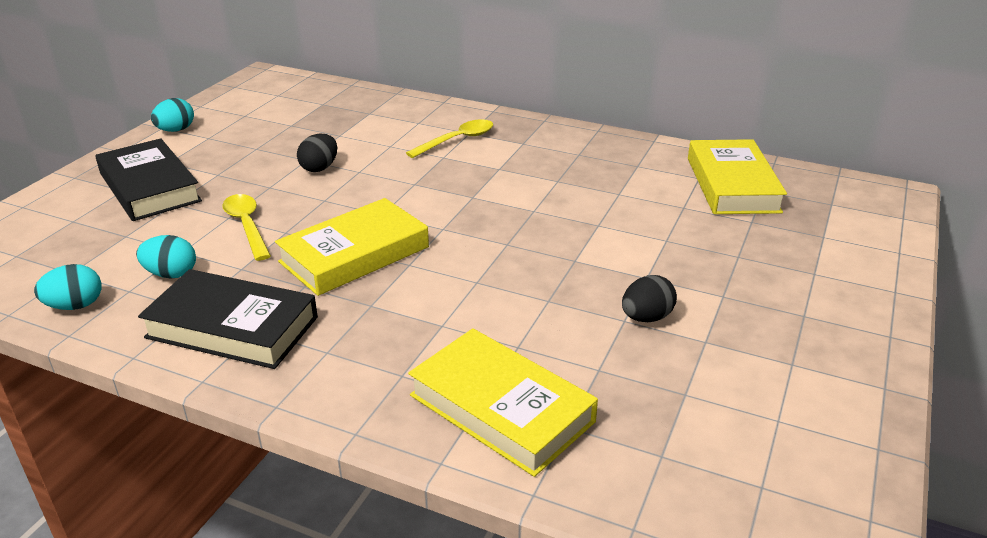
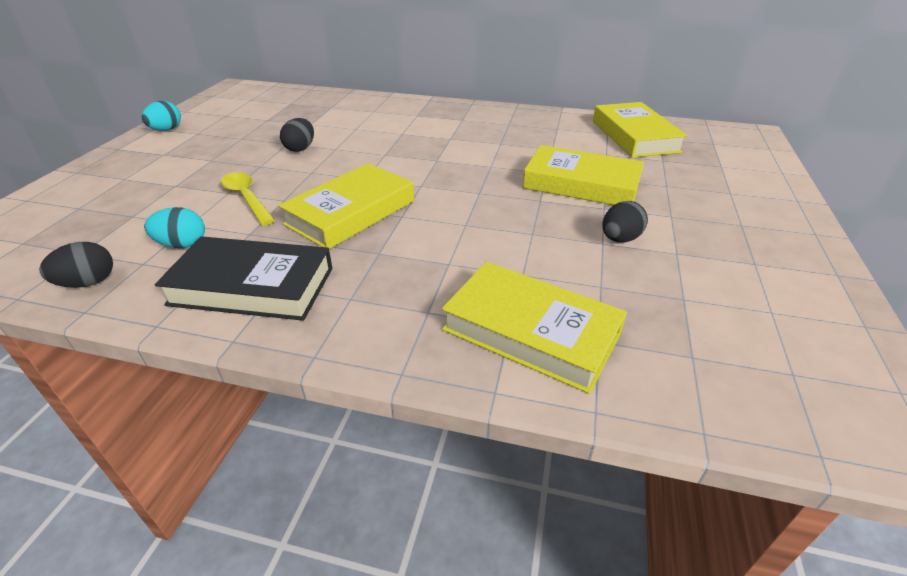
camera: 10 degrees left, 5 degrees up
(75, 306) = (88, 283): turquoise egg -> black egg
(150, 187) = (149, 174): black book -> none
(457, 140) = (409, 121): yellow spoon -> none
(633, 244) = (581, 184): none -> yellow book

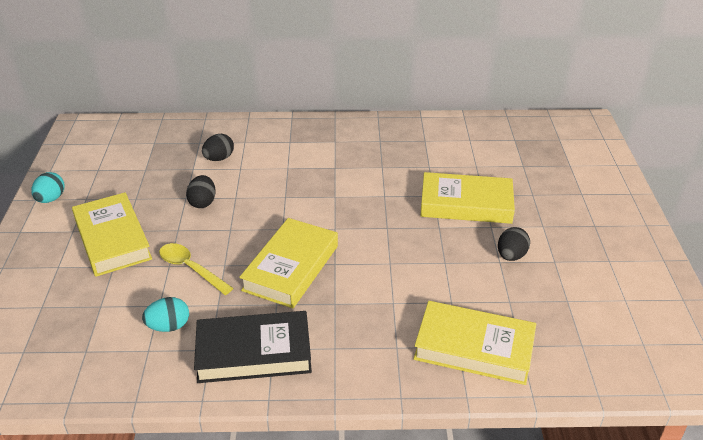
camera: 15 degrees left, 0 degrees up
(88, 283) = (117, 376): black egg -> black egg (219, 158)
(634, 136) = (493, 140): yellow book -> yellow book (113, 239)

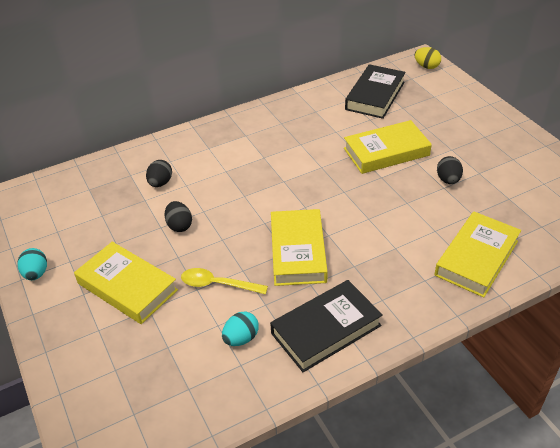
camera: 25 degrees left, 5 degrees up
(474, 348) = (476, 258): yellow book -> yellow book turned 45 degrees counterclockwise
(502, 144) = (375, 96): none -> black book
(587, 132) = (426, 66): none -> yellow egg

